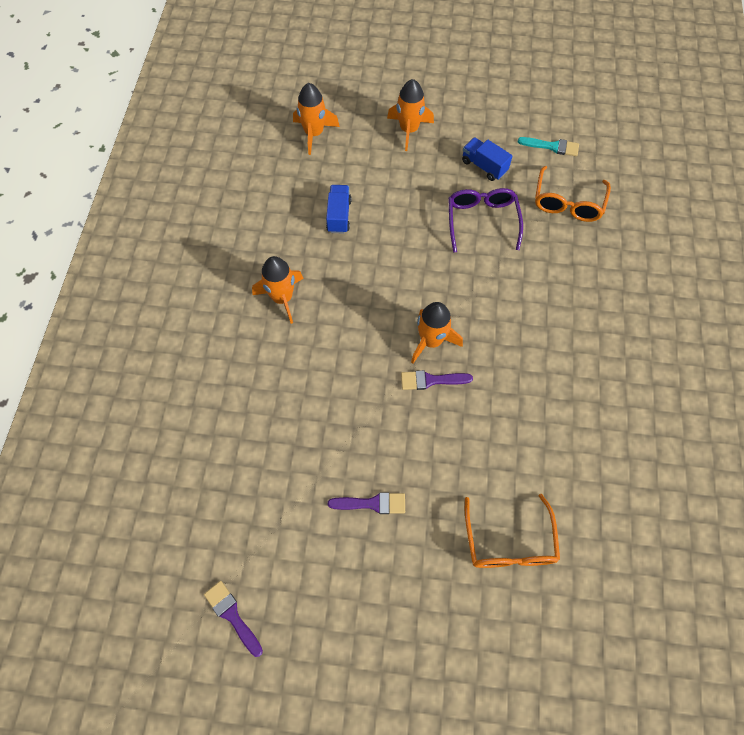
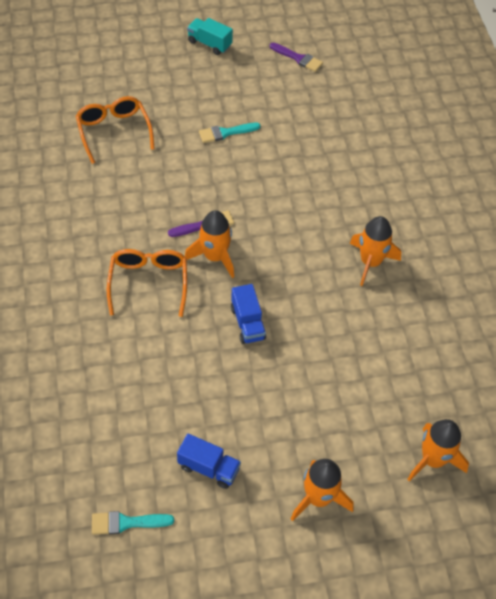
camera: 160 degrees right, 10 degrees down
(339, 216) = (354, 359): blue truck -> blue truck (247, 323)
(345, 683) = (209, 44): none -> turquoise truck
(372, 503) = (225, 133): purple brush -> turquoise brush
(482, 221) = (194, 393): purple glasses -> none
(568, 202) = (97, 443): orange glasses -> orange glasses (148, 283)

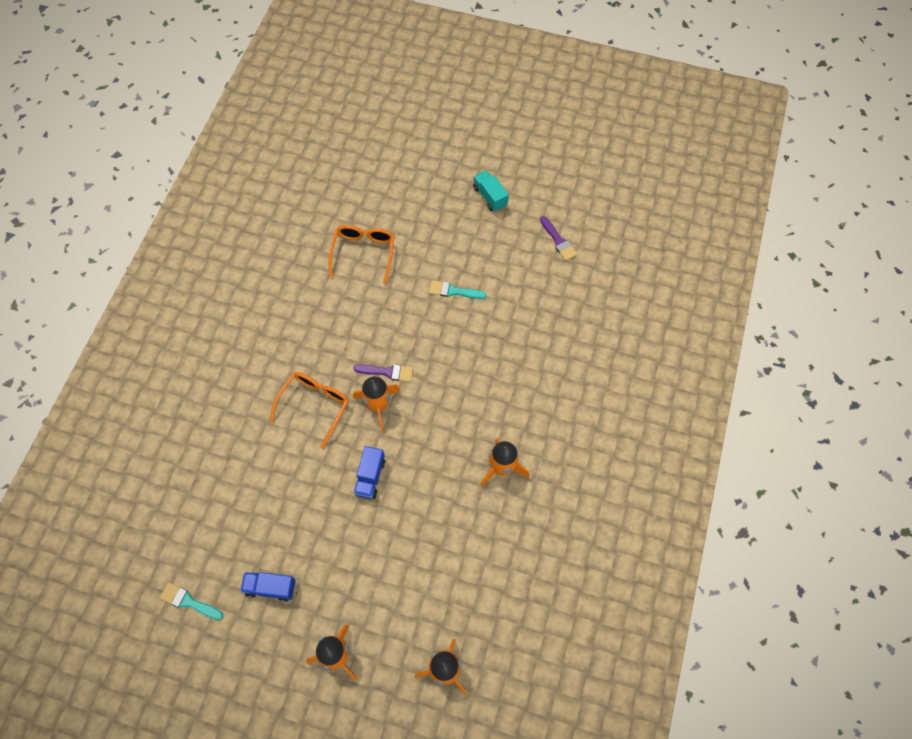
camera: 30 degrees right, 10 degrees up
(208, 468) = (270, 587): blue truck -> blue truck turned 135 degrees clockwise

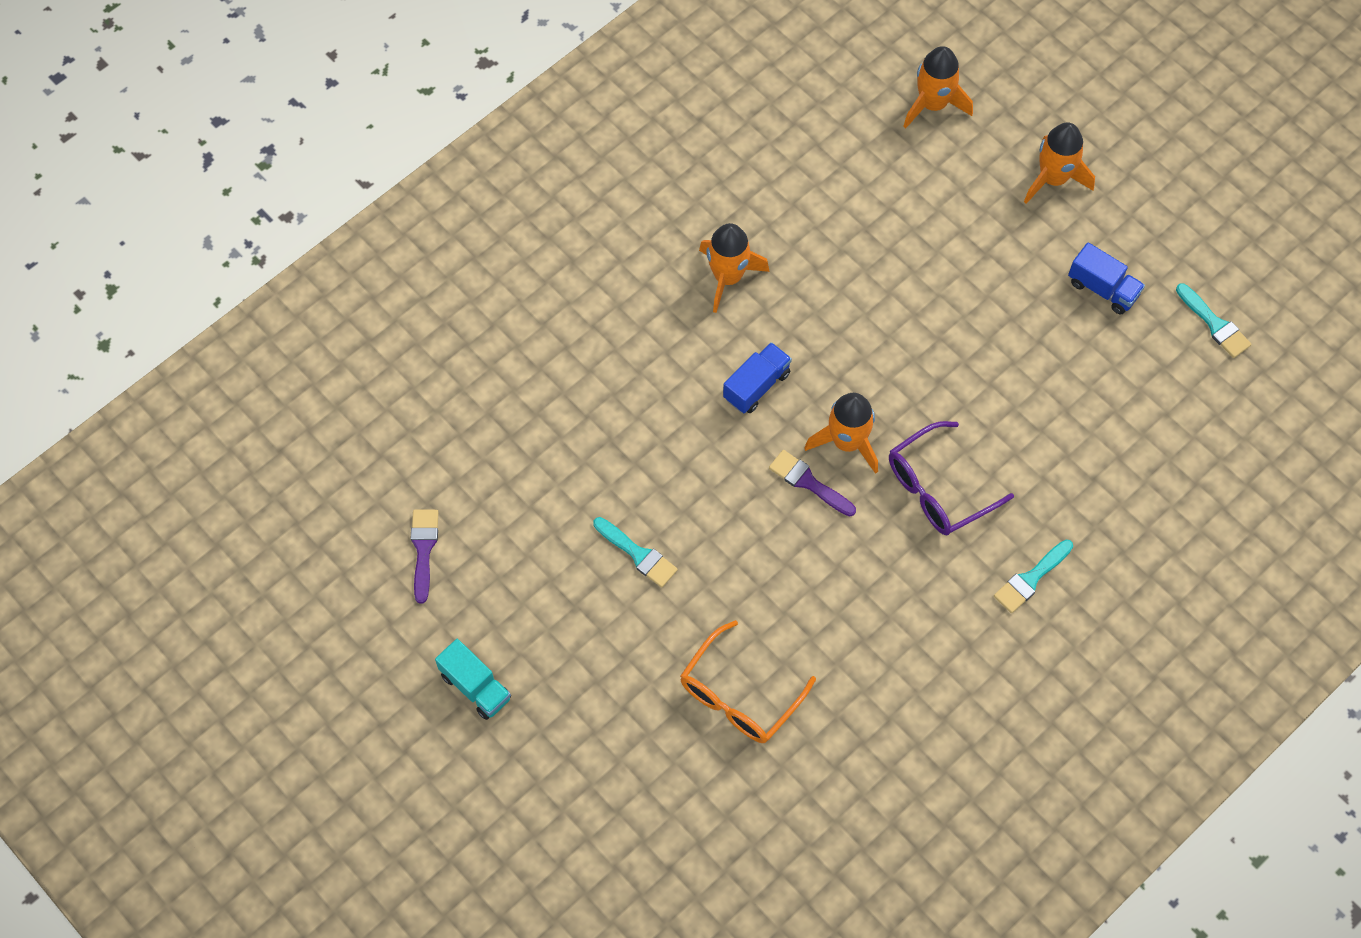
camera: 150 degrees left, 0 degrees up
(241, 382) = (1031, 579): none -> turquoise brush
(314, 406) = (938, 488): orange glasses -> purple glasses
(370, 477) = (909, 353): blue truck -> blue truck (756, 386)
(490, 196) = (475, 686): turquoise truck -> turquoise truck turned 45 degrees counterclockwise

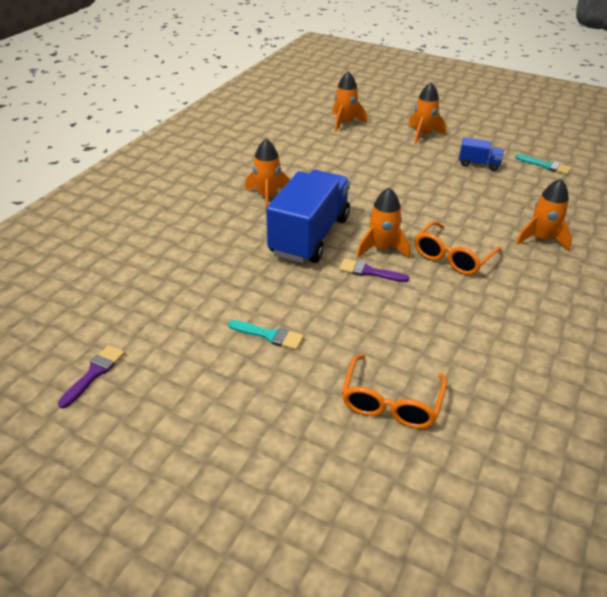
camera: 20 degrees left, 25 degrees down
(423, 549) = (94, 373): purple brush -> purple brush turned 45 degrees clockwise
(475, 686) = (164, 458): turquoise truck -> none
(756, 386) = (309, 236): blue truck -> blue truck, size x2.22
(938, 488) = (452, 256): purple glasses -> orange glasses
(1031, 579) = (542, 285): turquoise brush -> none
(1089, 491) = (541, 239): none -> orange rocket

